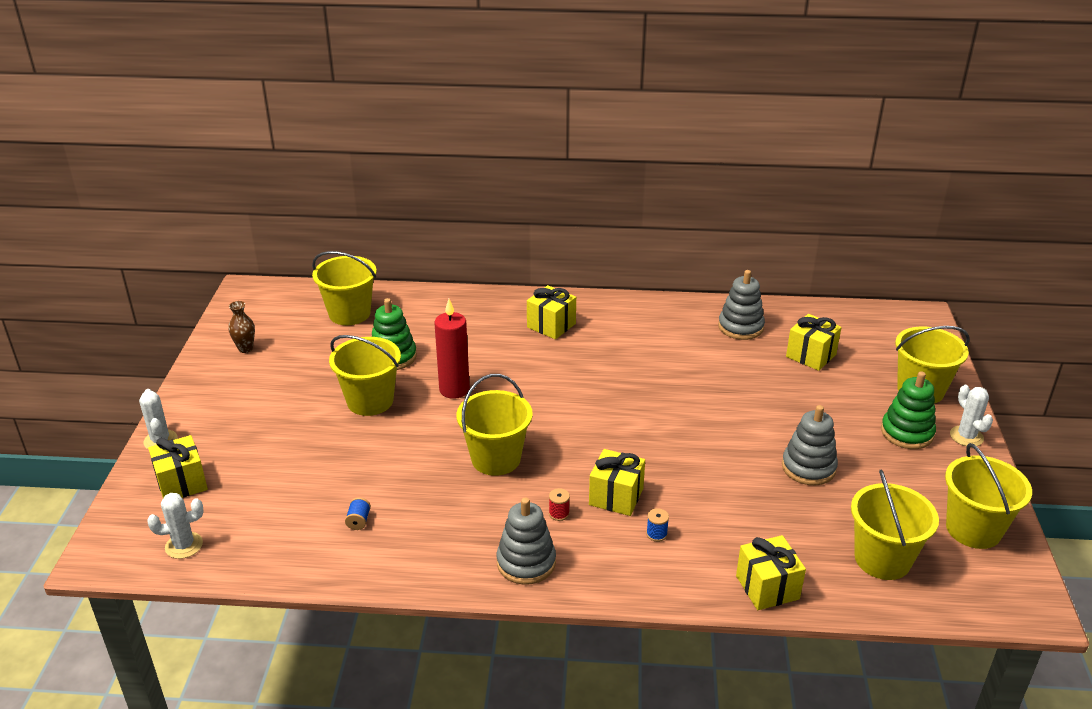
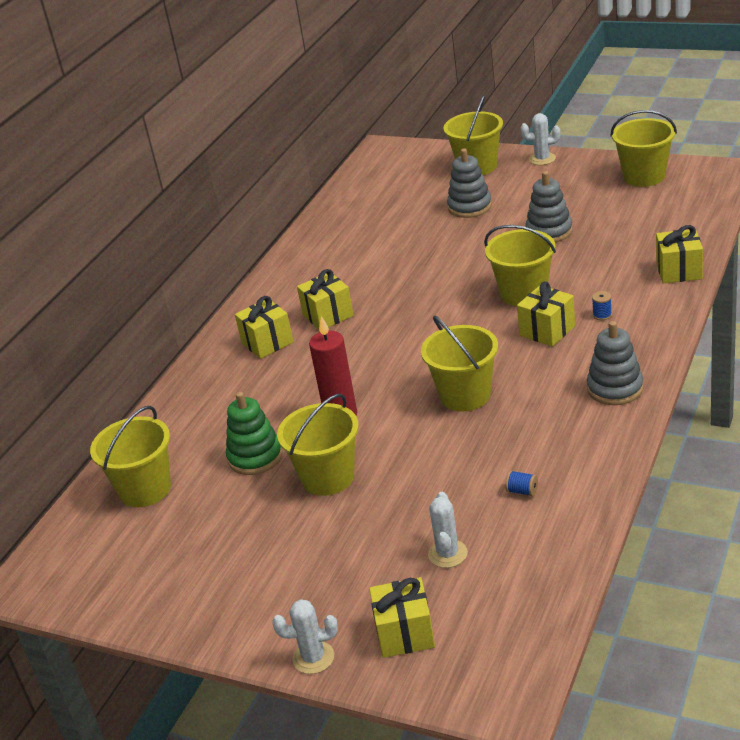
camera: 65 degrees left, 0 degrees up
(184, 545) = (514, 627): white cactus -> white cactus (447, 554)
(245, 348) = (162, 583): brown vase -> none
(559, 513) = (557, 364): red spool -> none
(740, 327) = (341, 235): grey stacking toy -> grey stacking toy (469, 207)
(811, 355) = (404, 207): yellow gift -> yellow gift (328, 315)
(882, 559) = (663, 217): yellow bucket -> yellow bucket (523, 294)
(907, 433) = (526, 182): green stacking toy -> none

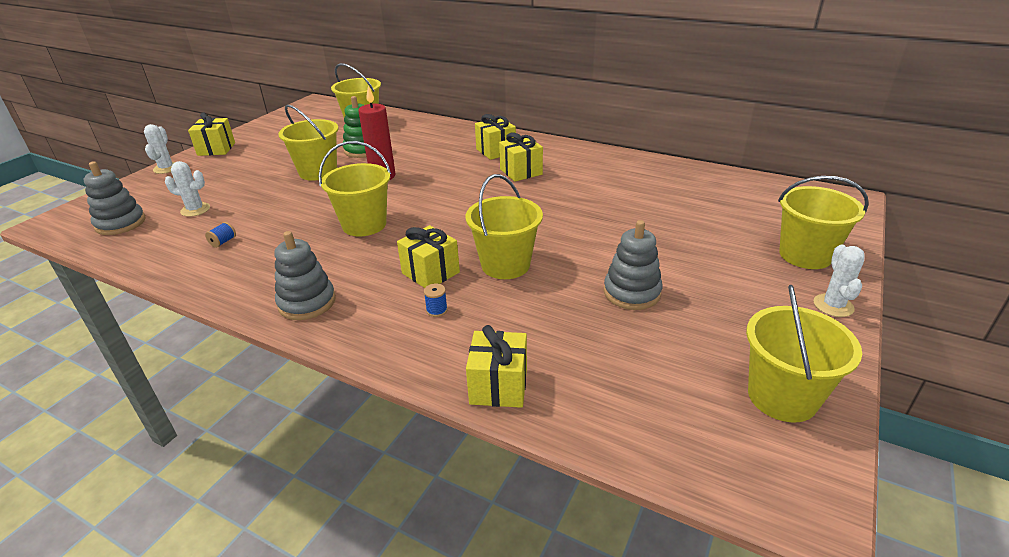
camera: 90 degrees right, 0 degrees up
(405, 633) = (147, 194): yellow gift -> yellow gift (216, 149)
(469, 207) = (701, 244): grey stacking toy -> grey stacking toy (120, 223)

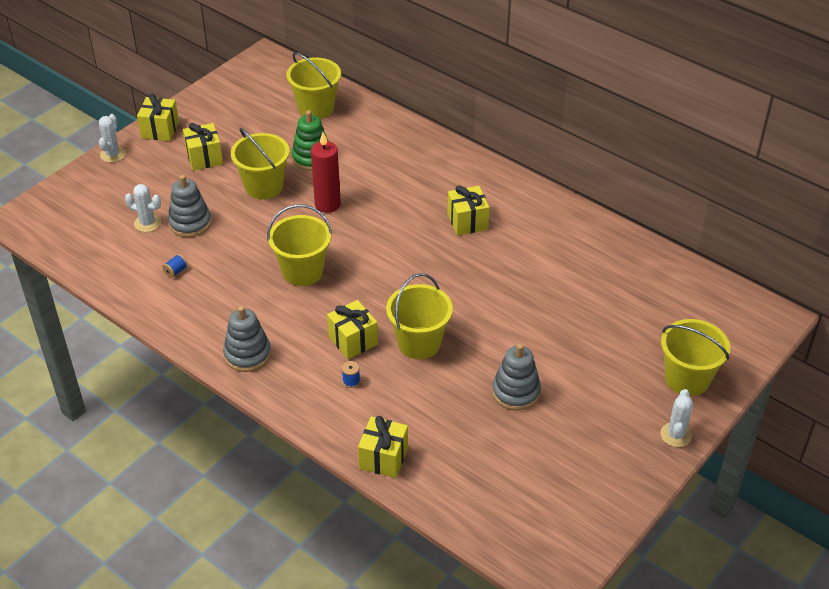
camera: 10 degrees right, 10 degrees up
(120, 223) = (82, 230): grey stacking toy -> grey stacking toy (190, 223)
(496, 151) = (450, 183): yellow gift -> yellow gift (204, 158)
(782, 397) = (585, 504): yellow bucket -> none

